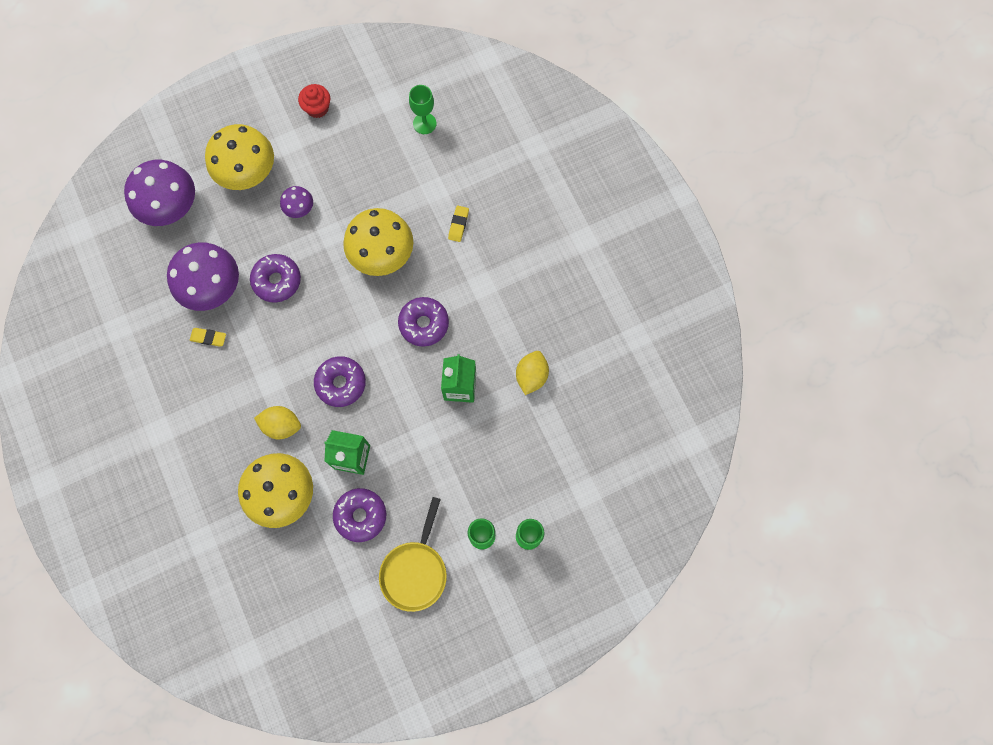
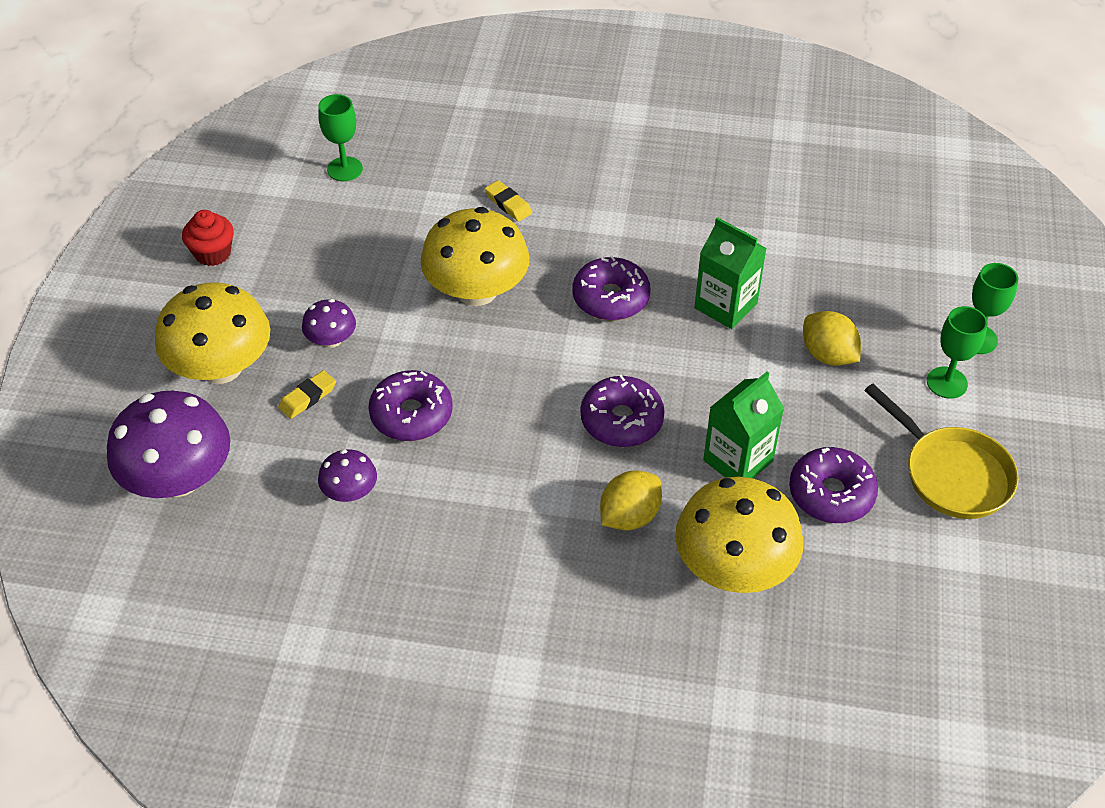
camera: 55 degrees left, 25 degrees down
(208, 338) = (423, 535): yellow eraser -> yellow eraser (307, 397)
(212, 287) = (350, 492): purple mushroom -> purple mushroom, size x0.49
(531, 376) = (765, 236): yellow lemon -> yellow lemon (828, 355)

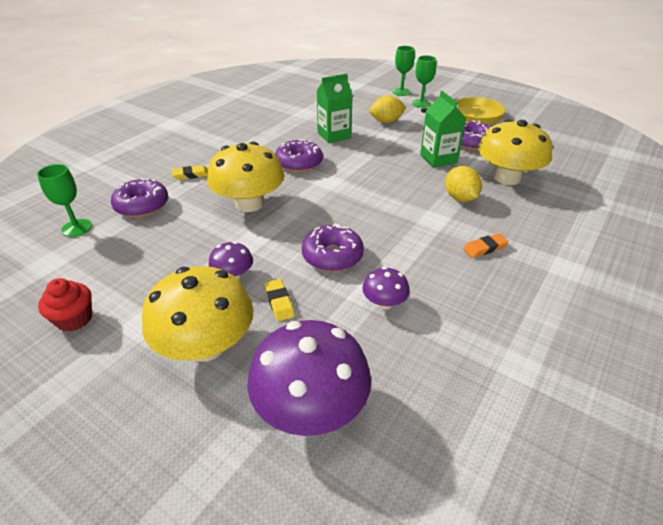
camera: 65 degrees left, 10 degrees down
(513, 571) = (485, 248): none -> orange eraser
(621, 420) = (390, 183): purple donut -> purple donut (142, 205)

